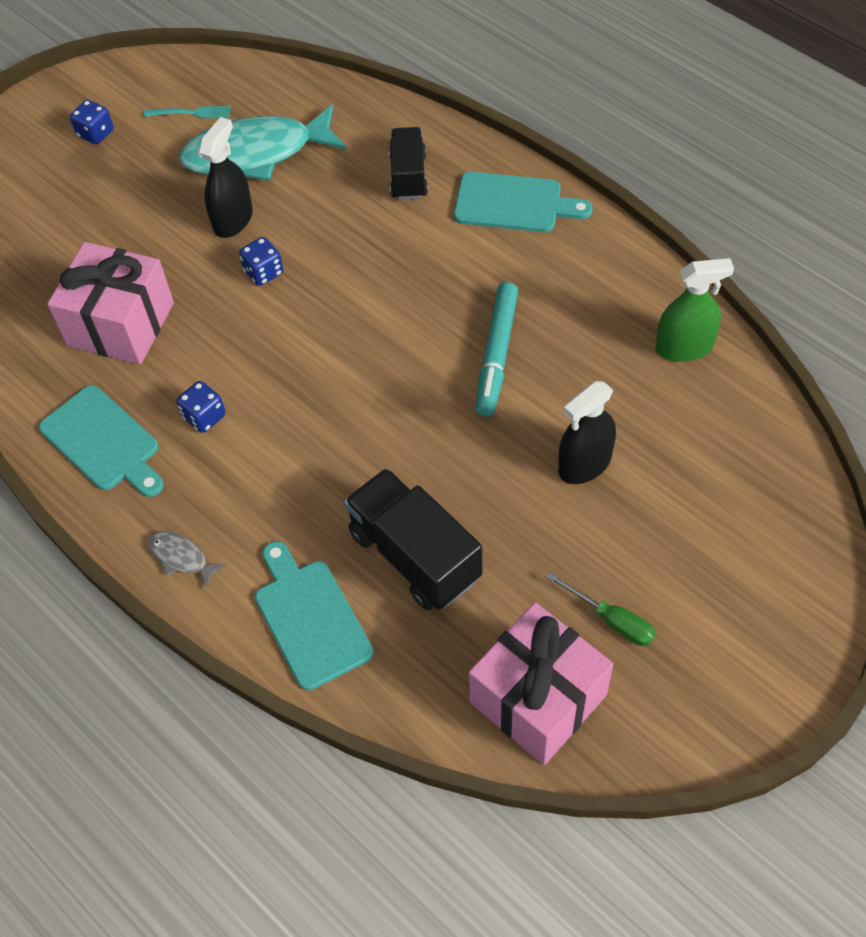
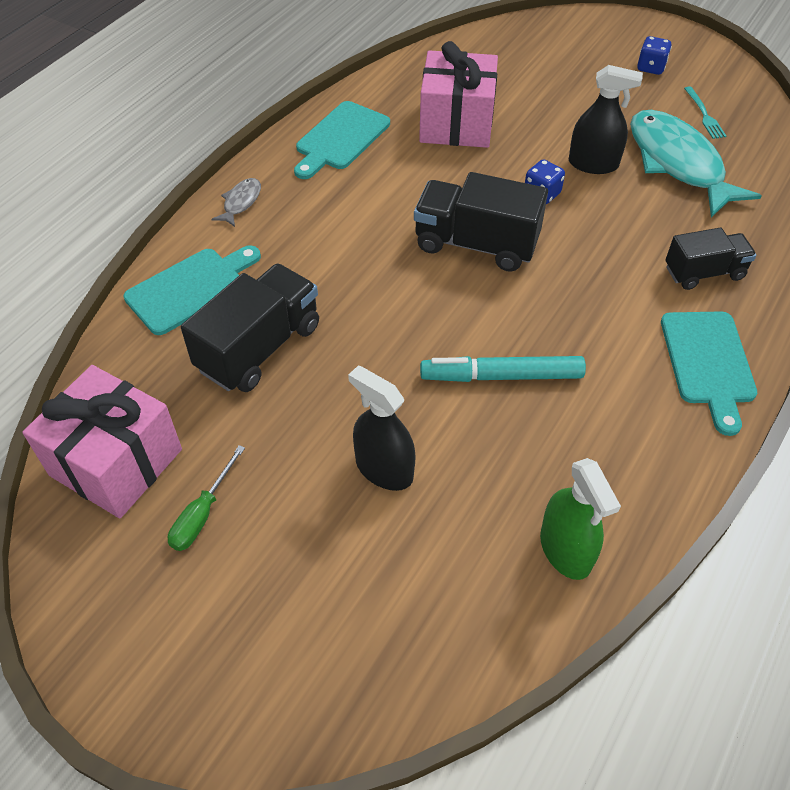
camera: 75 degrees right, 5 degrees down
(204, 417) = (377, 188): blue dice -> none
(320, 342) = (476, 244): none -> black truck

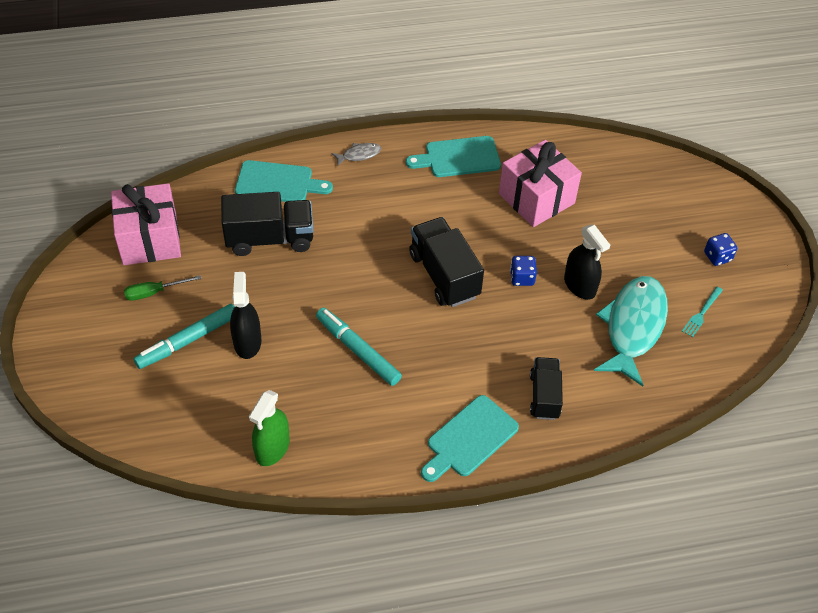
camera: 45 degrees right, 0 degrees up
(317, 529) = (188, 341): none -> turquoise marker
(704, 272) = (544, 396): black truck -> black truck turned 120 degrees counterclockwise

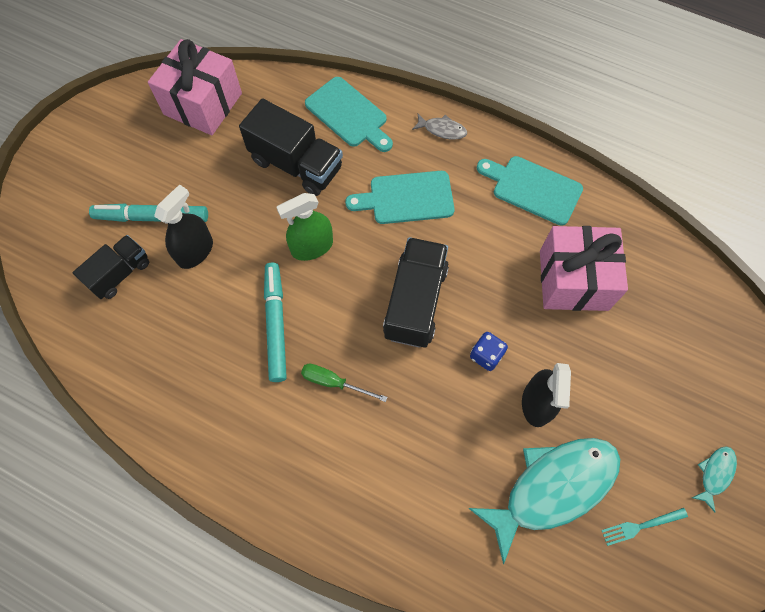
camera: 40 degrees right, 15 degrees up
(154, 292) = (165, 155): green screwdriver -> green screwdriver (334, 382)
(272, 448) = (129, 367): green spray bottle -> green spray bottle (312, 247)
(469, 439) = (294, 486): turquoise cutting board -> turquoise cutting board (406, 198)
(544, 396) = (400, 496): black truck -> black truck (120, 273)
(717, 257) = (715, 474): blue dice -> turquoise fish

